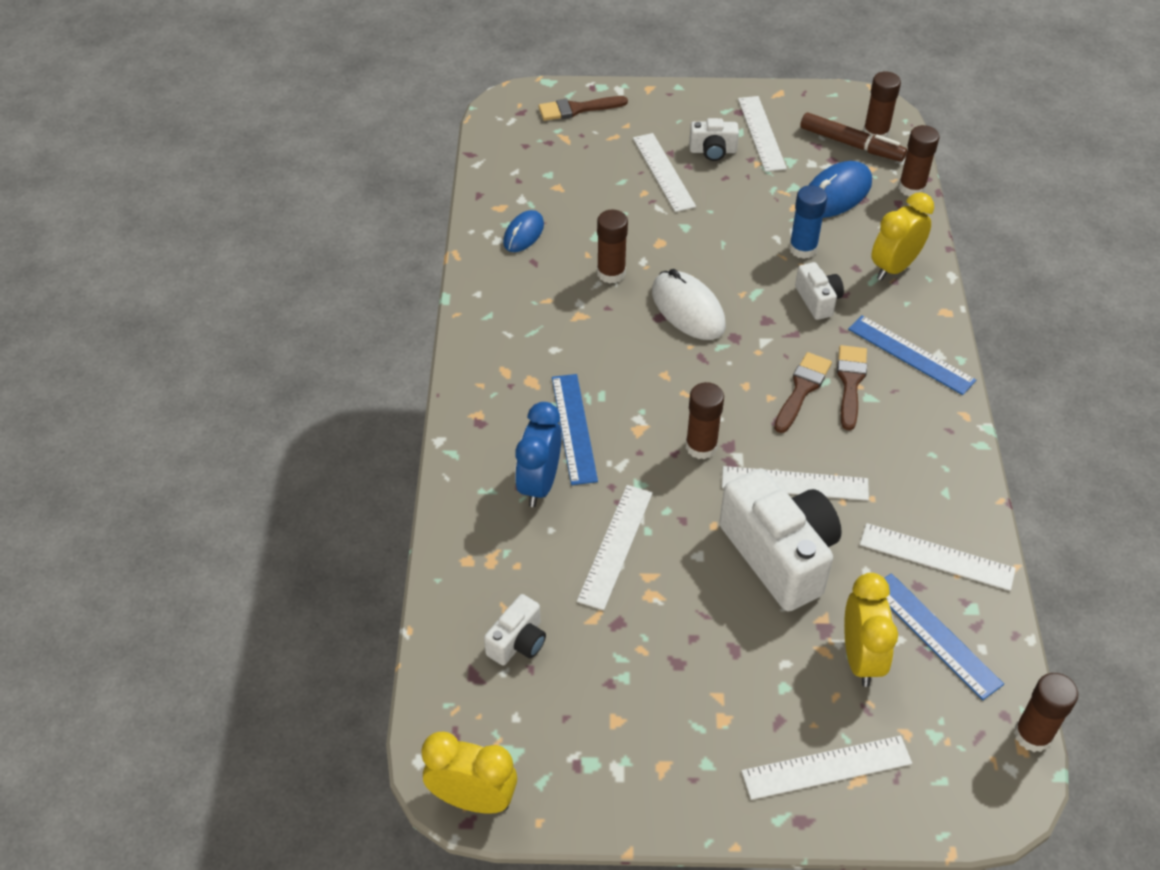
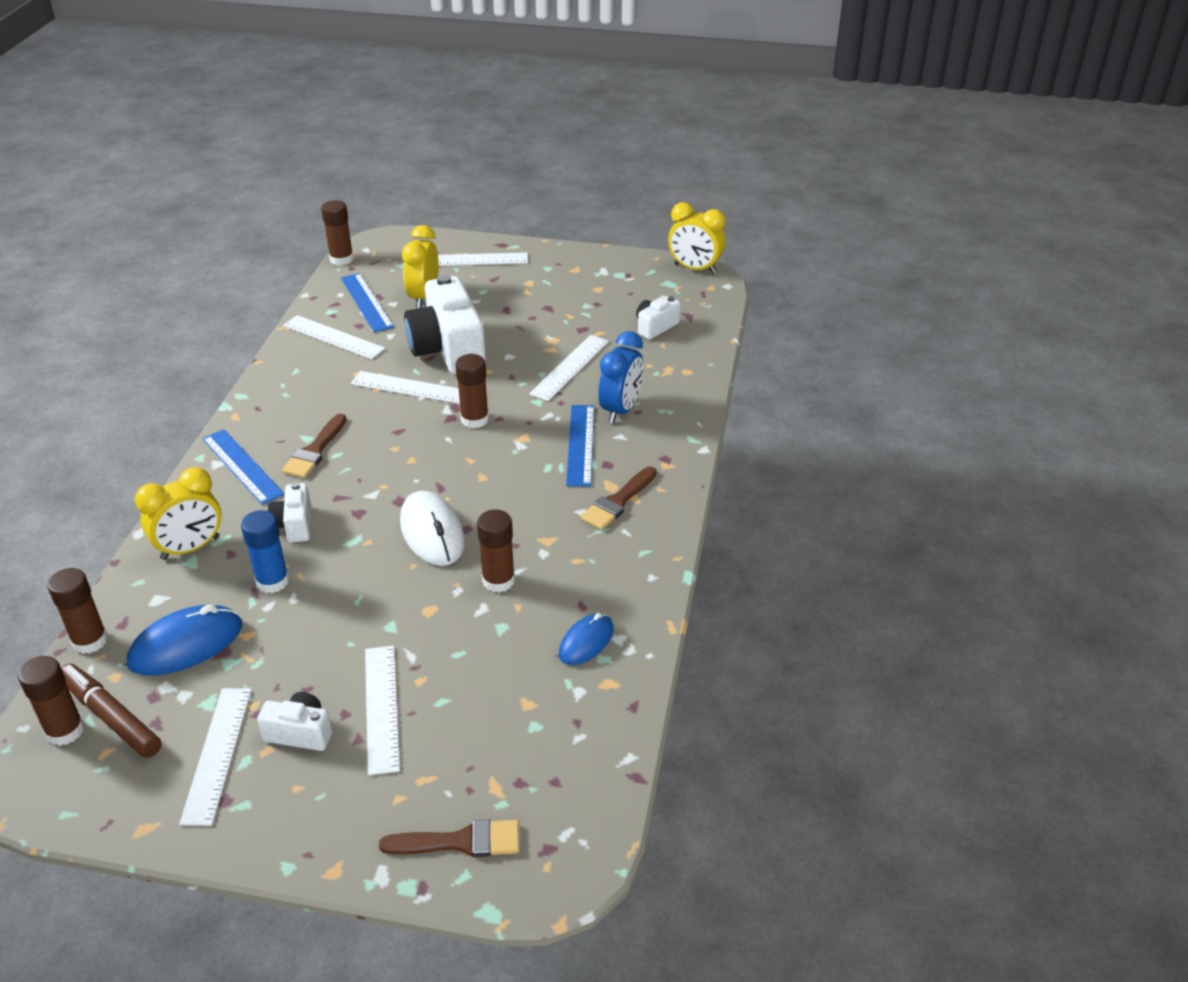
camera: 170 degrees left, 10 degrees down
(802, 389) = (362, 450): brown brush -> brown brush (618, 501)

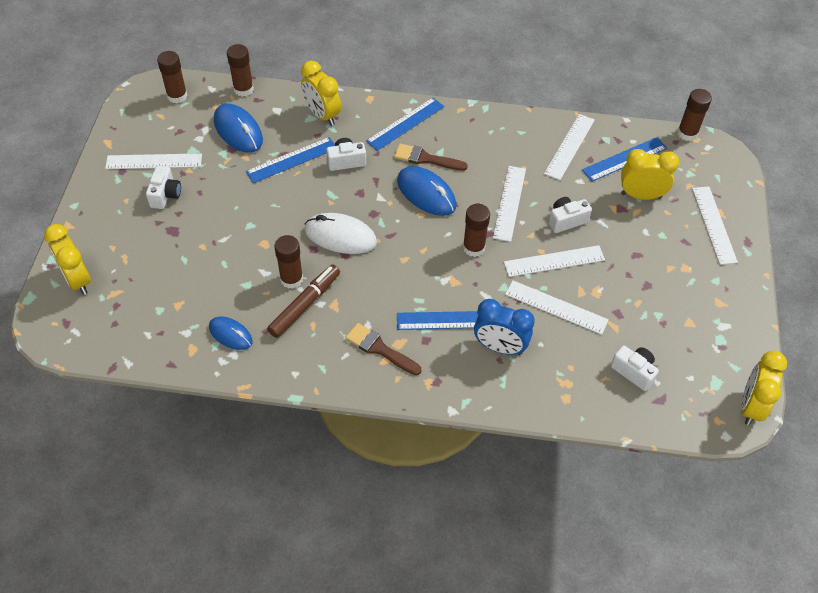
camera: 85 degrees right, 15 degrees up
(111, 717) = (185, 112): brown marker -> brown marker (305, 305)
(272, 581) = (291, 160): blue glue stick -> blue ruler
(377, 453) = (426, 193): none -> blue mouse
(382, 708) = (181, 230): white ruler -> white ruler (554, 261)
(432, 532) = (340, 236): white mouse -> white mouse turned 45 degrees clockwise
(448, 350) = (566, 220): white camera -> white camera, size x0.49
(460, 842) = (77, 280): brown brush -> yellow clock

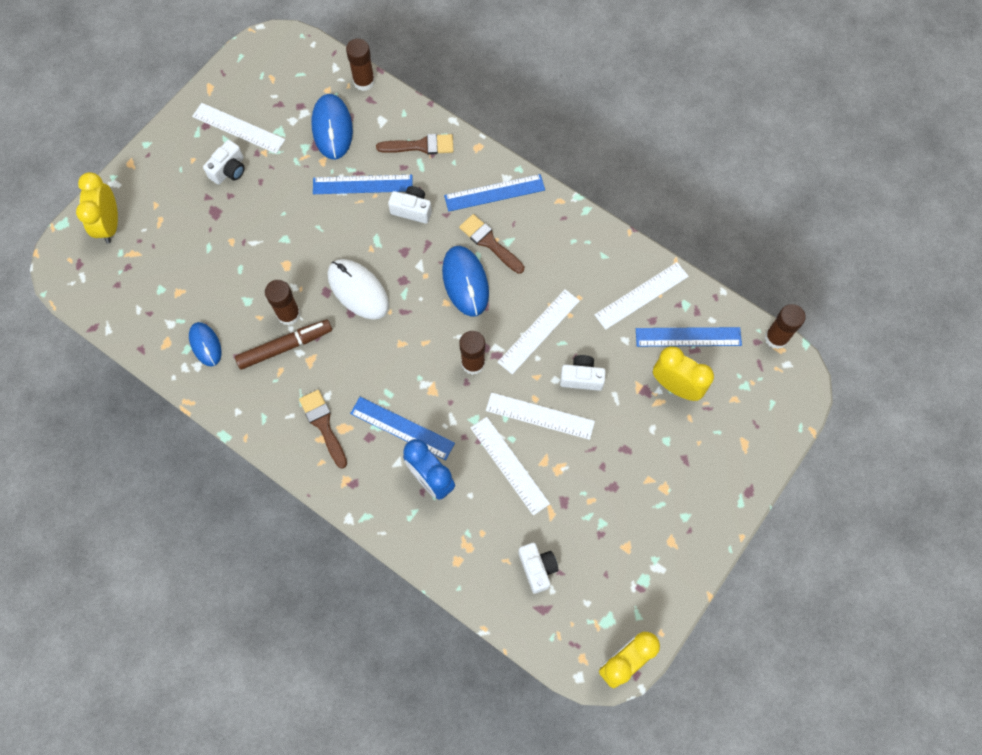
camera: 30 degrees right, 15 degrees up
(177, 96) = (298, 62): brown glue stick -> none
(322, 115) = (420, 146): yellow clock -> brown brush
(714, 224) = (727, 455): white ruler -> none

